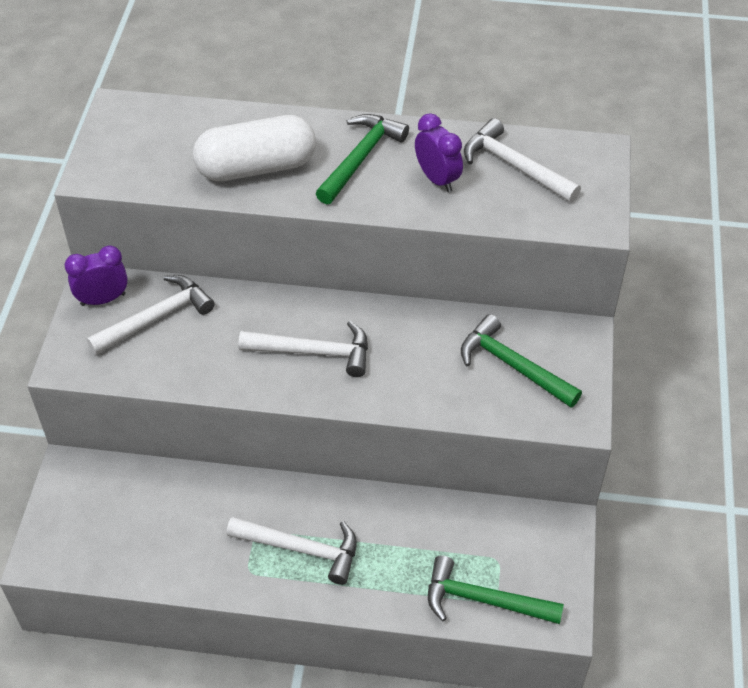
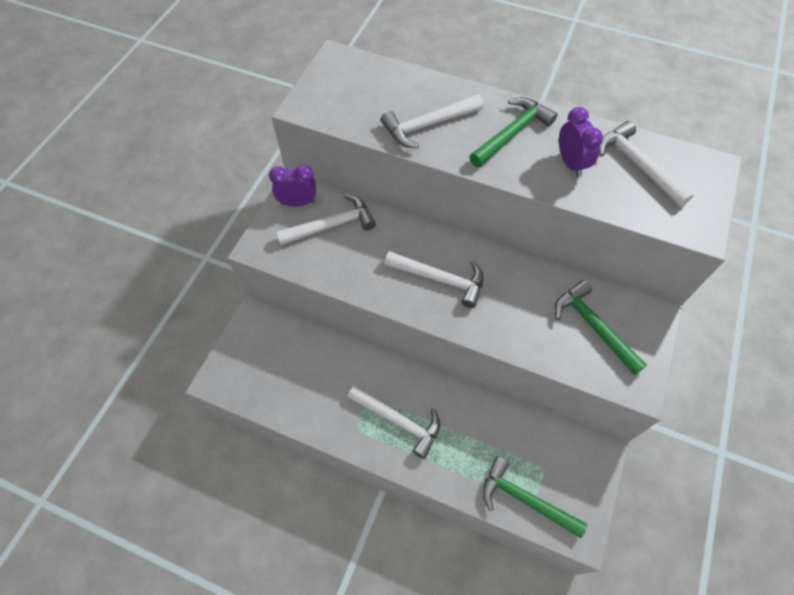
camera: 15 degrees right, 10 degrees up
(256, 167) = (428, 125): white capsule -> white hammer

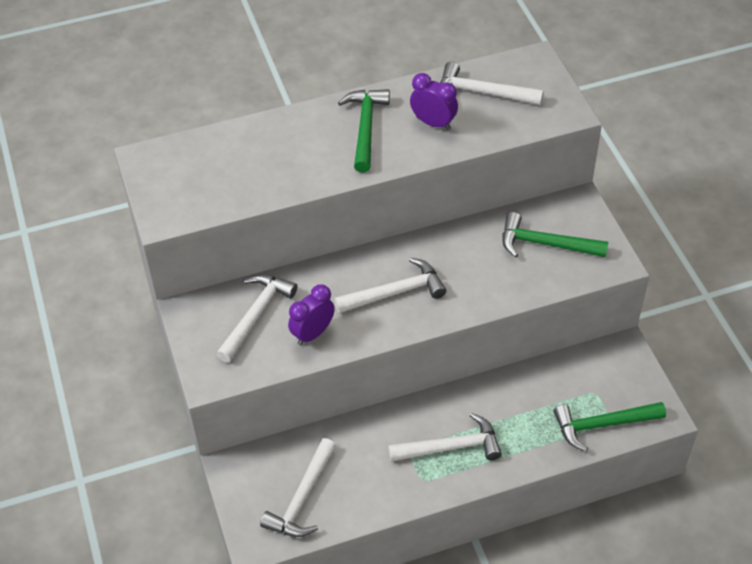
camera: 40 degrees left, 10 degrees down
(298, 202) = (202, 318): purple clock -> purple clock (312, 333)
(428, 125) = (291, 164): white hammer -> white hammer (302, 498)

